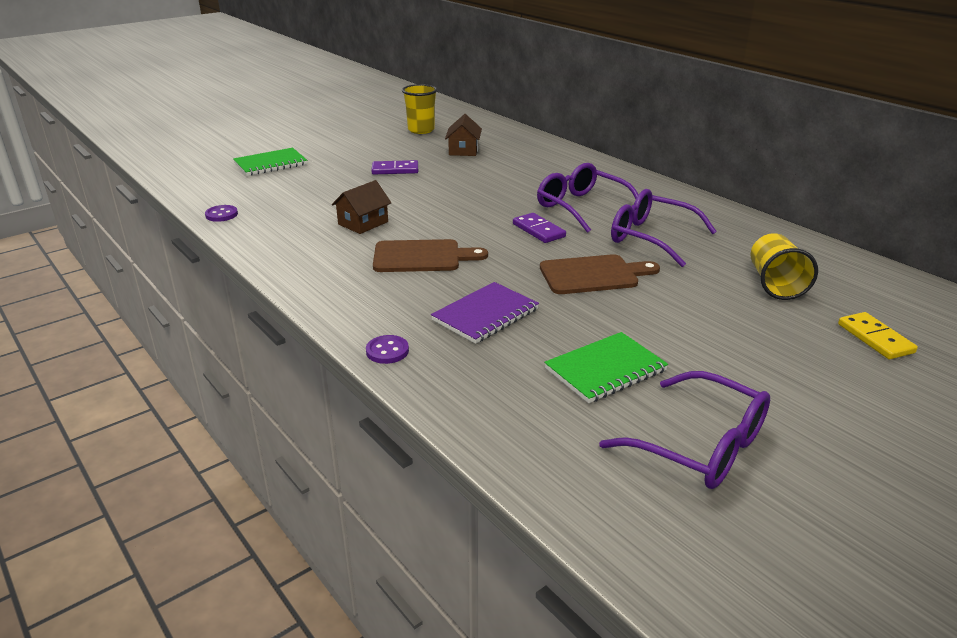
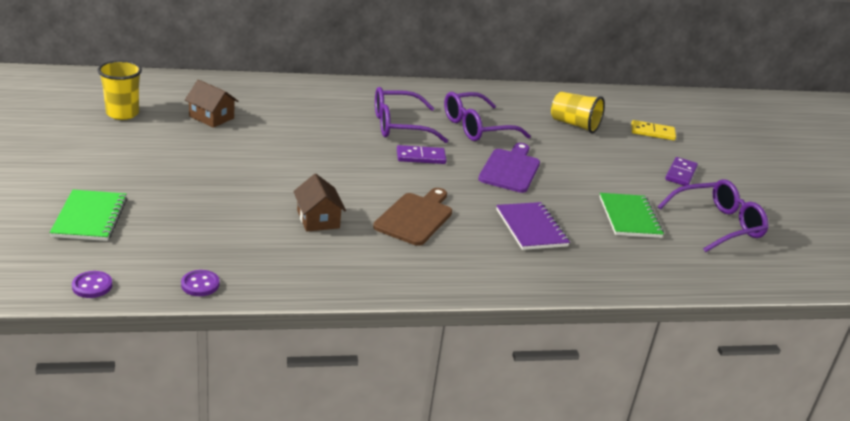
camera: 65 degrees left, 0 degrees up
(387, 351) = (550, 282): purple button -> purple button (92, 286)
(395, 170) = (212, 163): purple domino -> purple domino (681, 174)
(593, 275) = (510, 169): brown cutting board -> purple cutting board

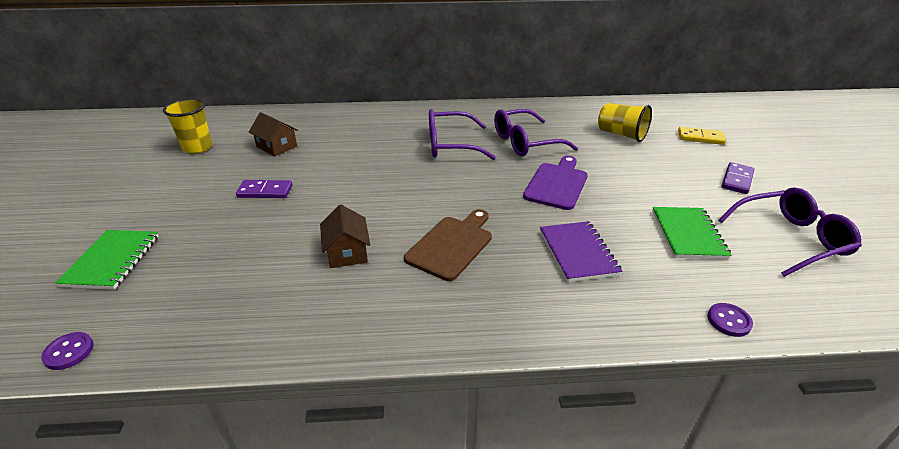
camera: 10 degrees right, 5 degrees up
(200, 284) = (190, 345): purple button -> purple button (729, 321)
(421, 157) = (467, 175): purple domino -> purple domino (265, 191)

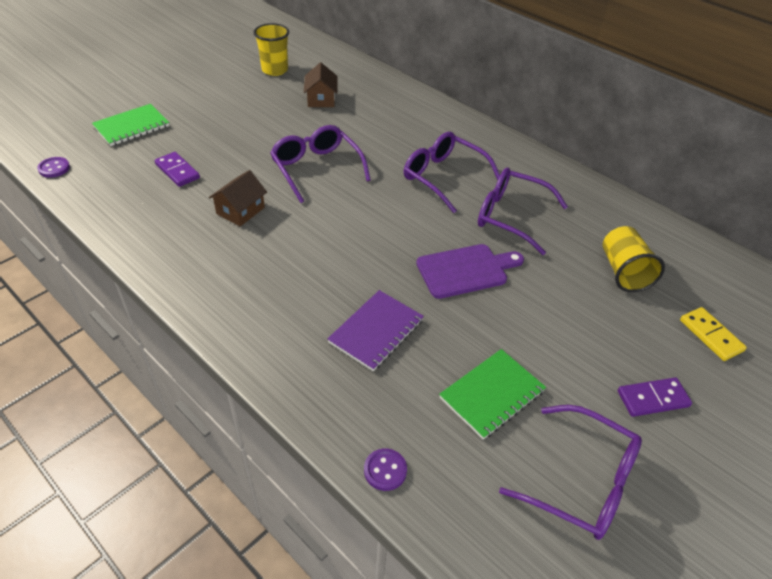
camera: 45 degrees right, 10 degrees up
(265, 191) = (263, 132): purple domino -> purple domino (177, 171)
(356, 189) = (316, 168): none -> purple glasses
(451, 245) = (305, 255): brown cutting board -> none

